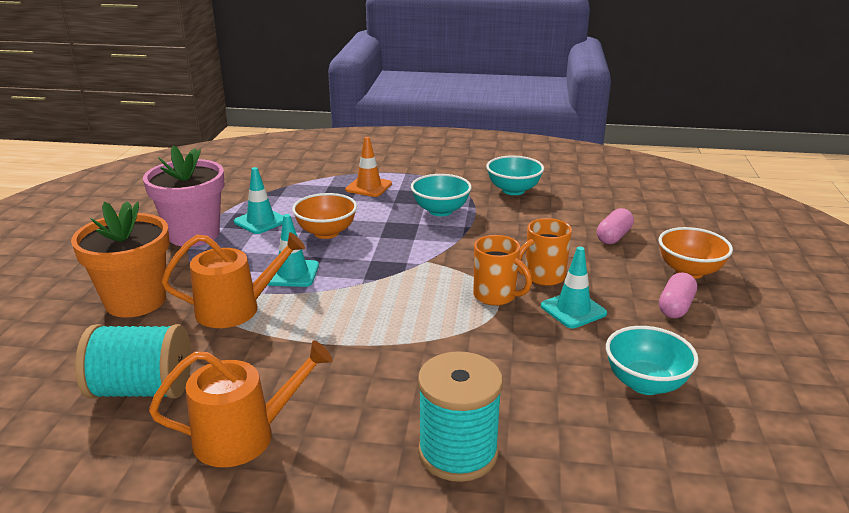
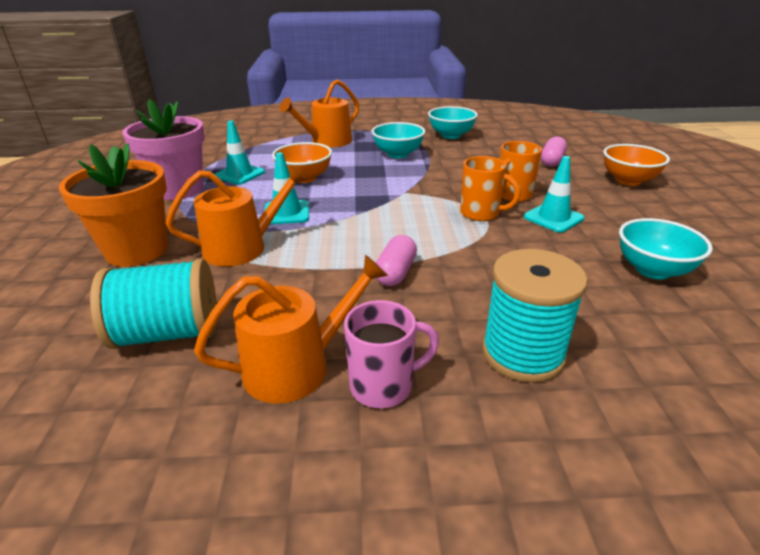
camera: 10 degrees left, 5 degrees up
(314, 464) = (383, 386): none -> pink mug
(368, 187) = (327, 142): orange traffic cone -> orange watering can
(675, 307) = (636, 207): pink capsule -> pink capsule (395, 272)

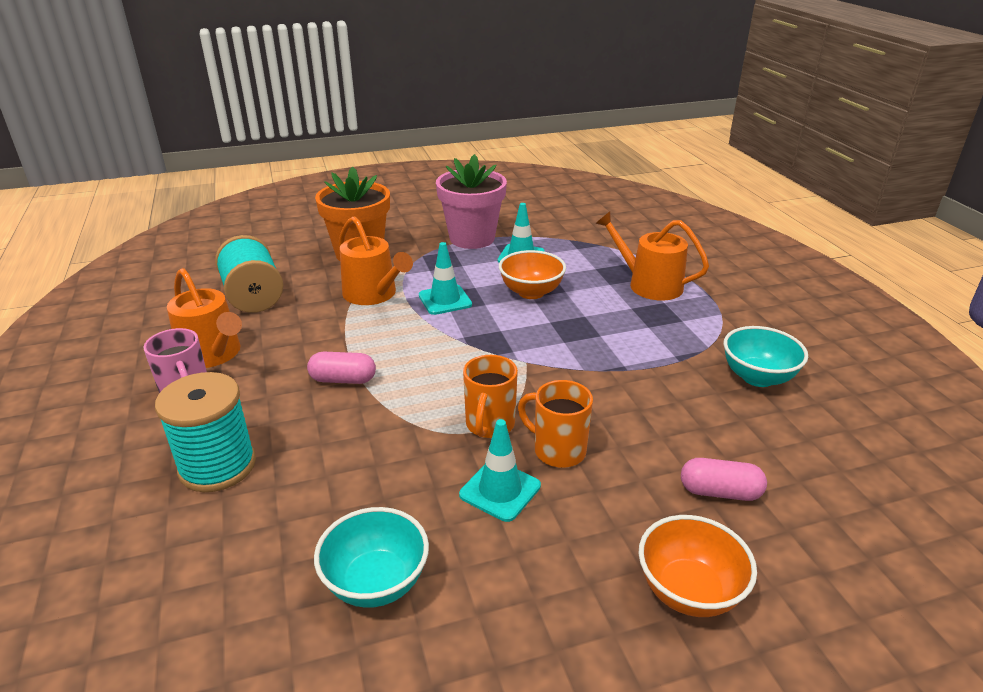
camera: 75 degrees right, 0 degrees up
(398, 154) = (644, 341): turquoise bowl -> none

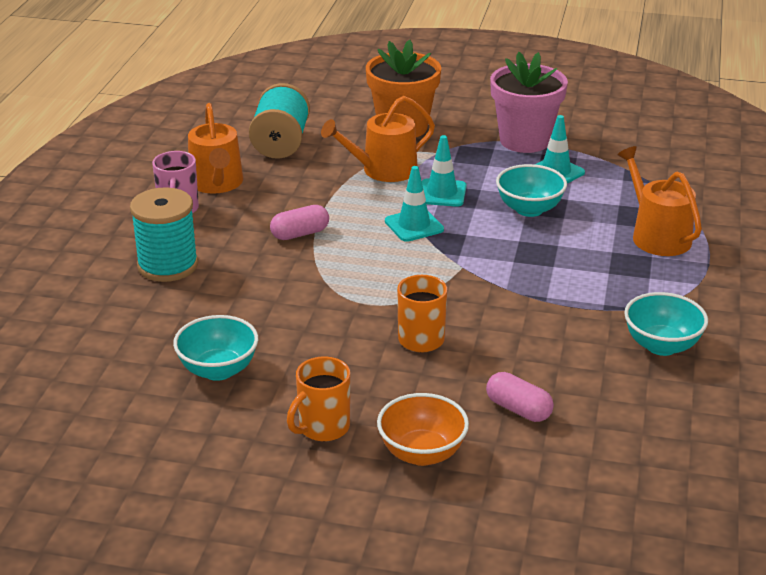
camera: 30 degrees right, 0 degrees up
(343, 380) = (300, 234): pink capsule -> pink capsule turned 60 degrees counterclockwise
(373, 294) = (383, 170): orange watering can -> orange watering can turned 75 degrees clockwise
(489, 425) = (384, 303): orange mug -> orange mug (322, 428)
(500, 490) = (349, 348): turquoise traffic cone -> turquoise traffic cone (414, 225)
(531, 292) = (529, 209): orange bowl -> turquoise bowl

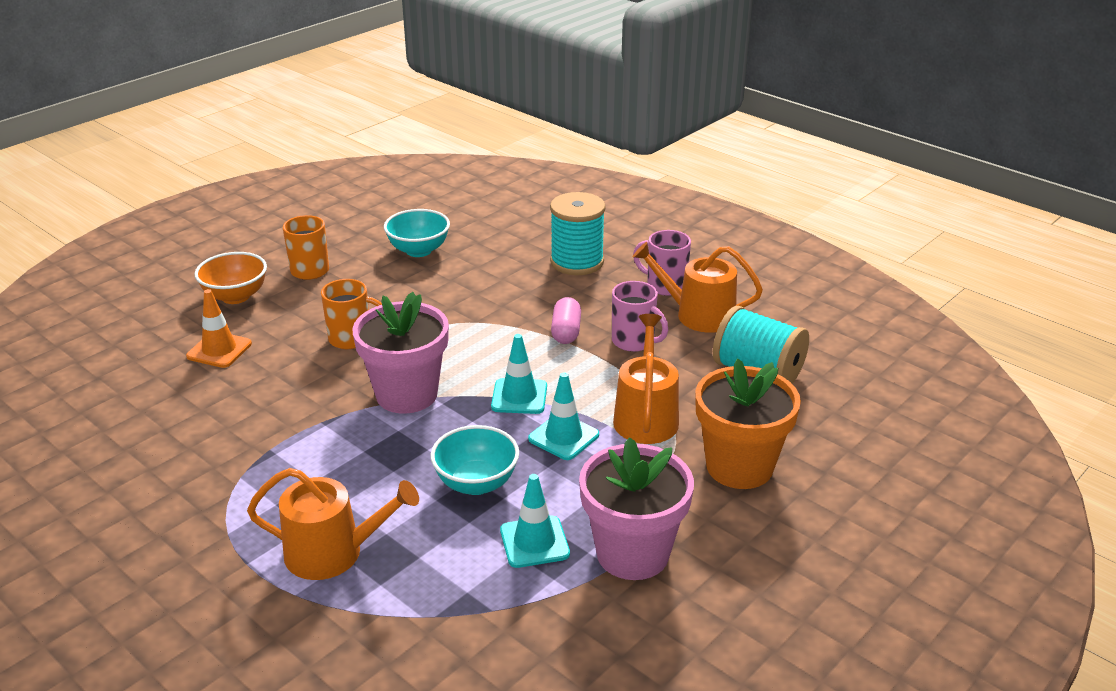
camera: 120 degrees right, 0 degrees up
(286, 200) = (634, 341): none -> pink mug
(467, 275) = (407, 394): none -> pink flower pot
(518, 409) = (219, 350): pink capsule -> orange traffic cone
(661, 345) = (184, 457): turquoise bowl -> none

